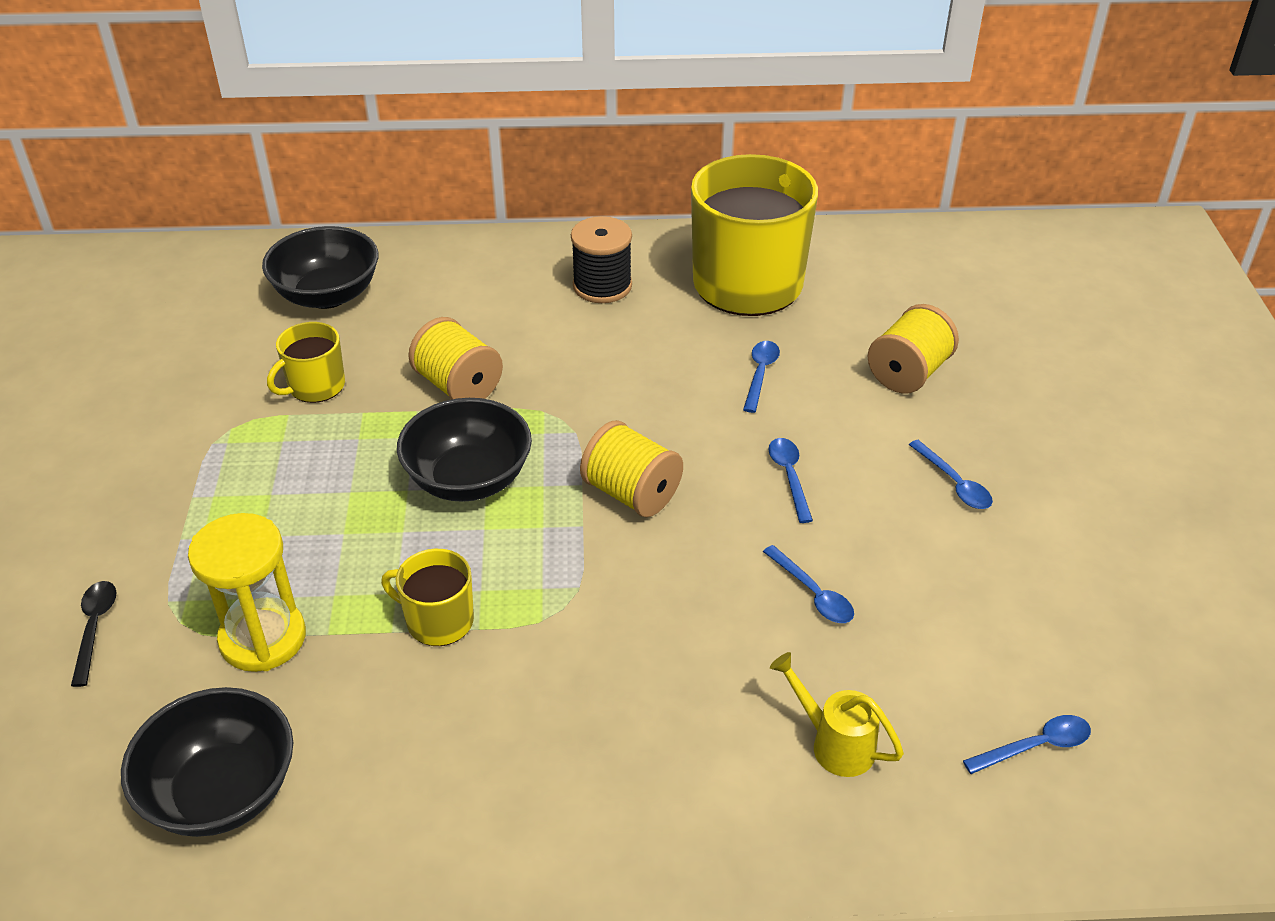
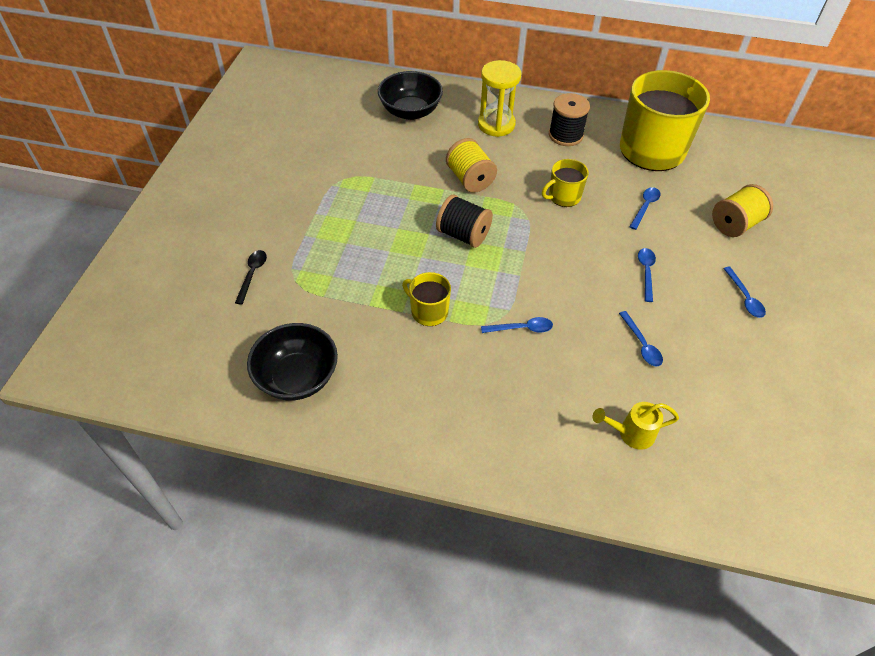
camera: 15 degrees right, 10 degrees up
(263, 638) = (335, 300): yellow hourglass -> yellow hourglass (496, 125)
(315, 386) = (392, 164): yellow mug -> yellow mug (563, 196)
(468, 479) = (463, 235): black bowl -> black spool
(631, 493) = (552, 262): yellow spool -> none
(834, 744) = (631, 434): yellow watering can -> yellow watering can turned 60 degrees counterclockwise
(1035, 746) = (749, 465): blue spoon -> blue spoon (521, 328)

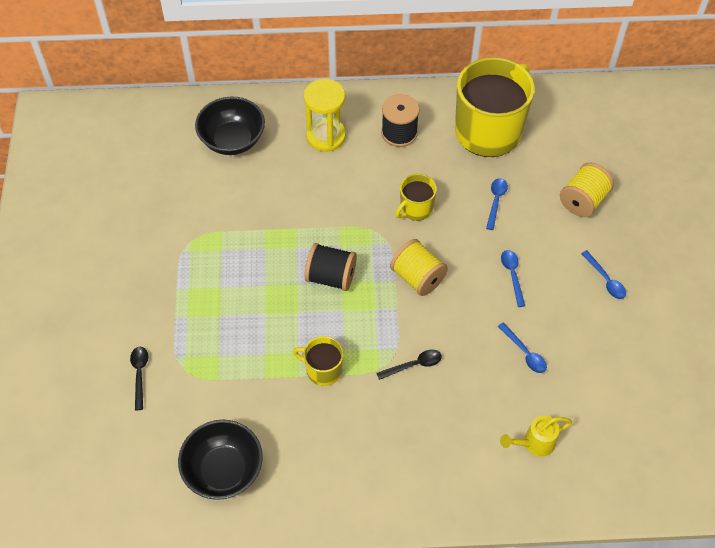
camera: 15 degrees left, 5 degrees up
(470, 179) = (319, 210): yellow spool -> yellow spool (417, 277)
(521, 328) = (414, 365): blue spoon -> black spoon

